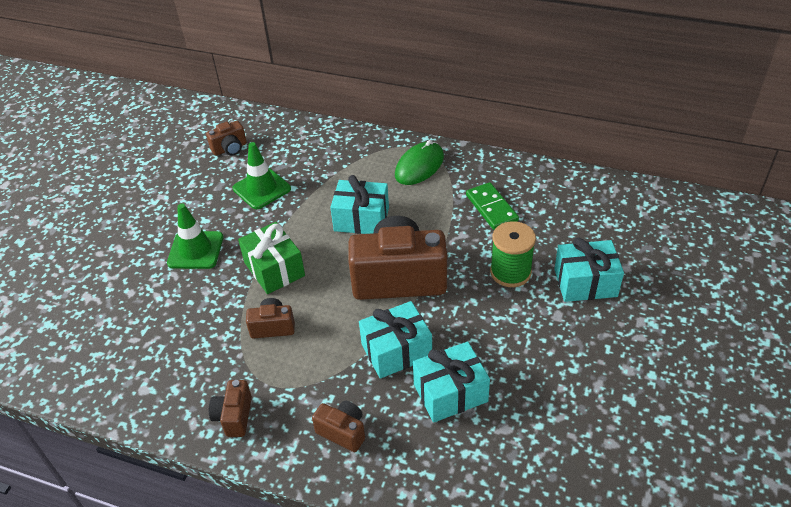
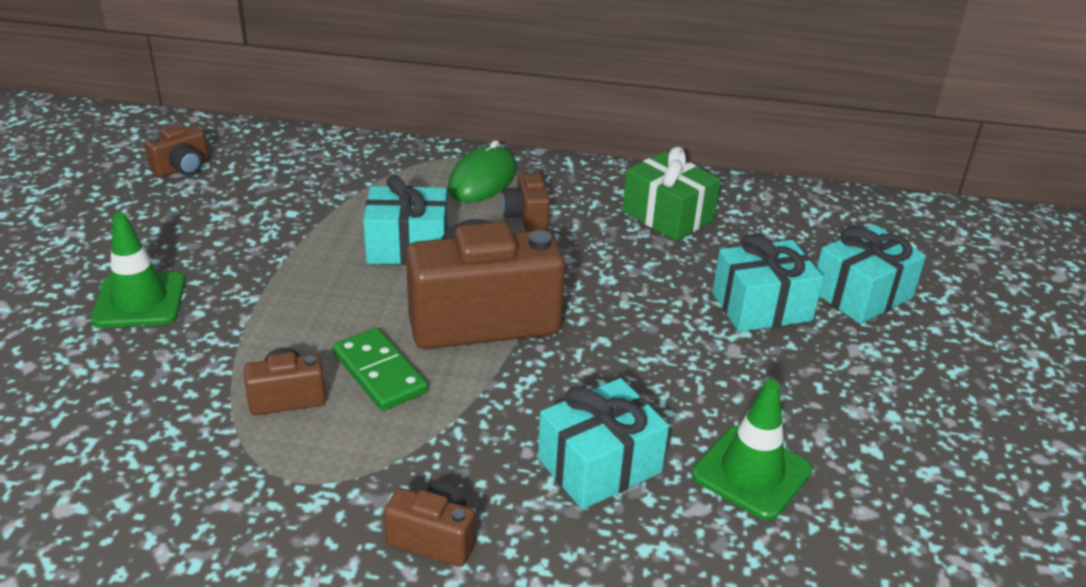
camera: 15 degrees left, 10 degrees down
(234, 416) = (237, 534): brown camera -> brown camera (526, 217)
(262, 189) = (241, 216): green traffic cone -> green traffic cone (751, 473)
(274, 269) = (277, 318): green gift -> green gift (667, 216)
(396, 351) = (499, 414): turquoise gift -> turquoise gift (861, 294)
(491, 208) = (600, 224): green domino -> green domino (379, 373)
(510, 272) = (649, 300): green spool -> none

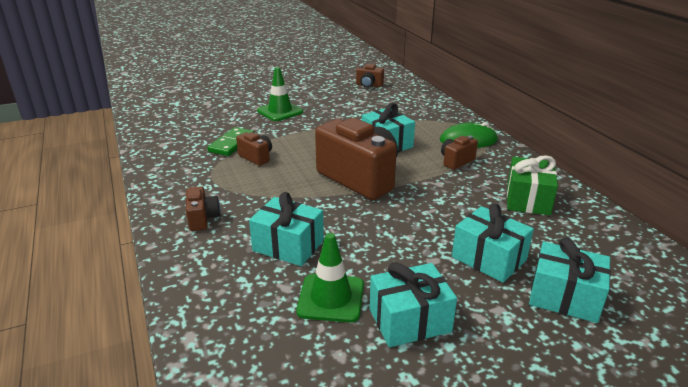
camera: 60 degrees right, 5 degrees down
(379, 373) = (292, 169): green domino -> green domino (231, 144)
(835, 424) = (409, 320): none -> turquoise gift

